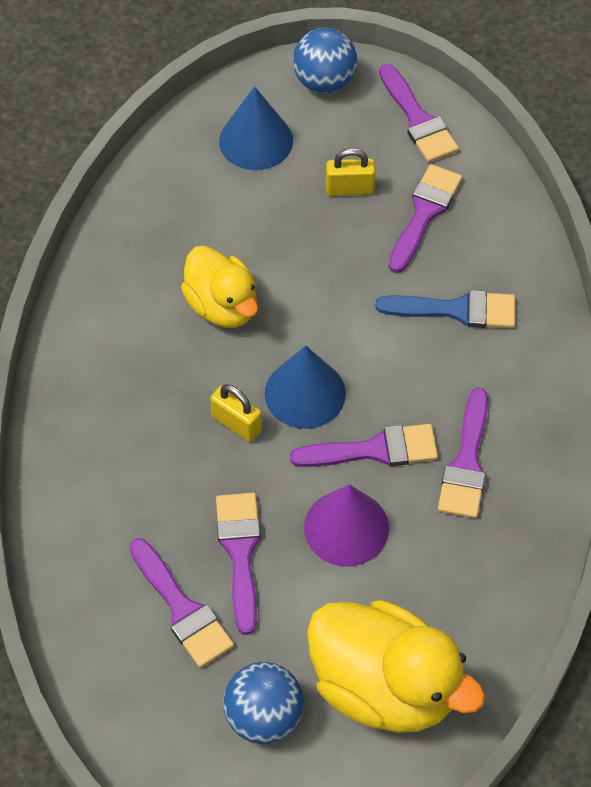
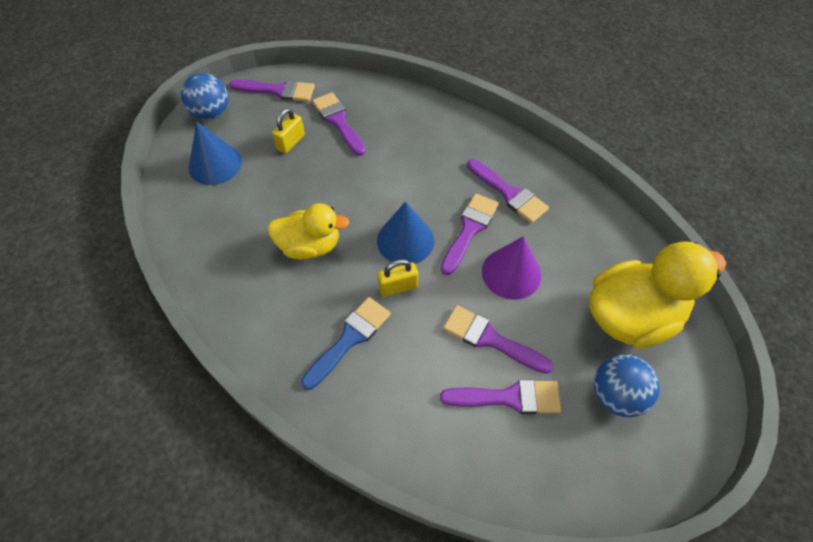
camera: 55 degrees left, 0 degrees up
(456, 310) = (410, 143): blue brush -> blue brush (349, 339)

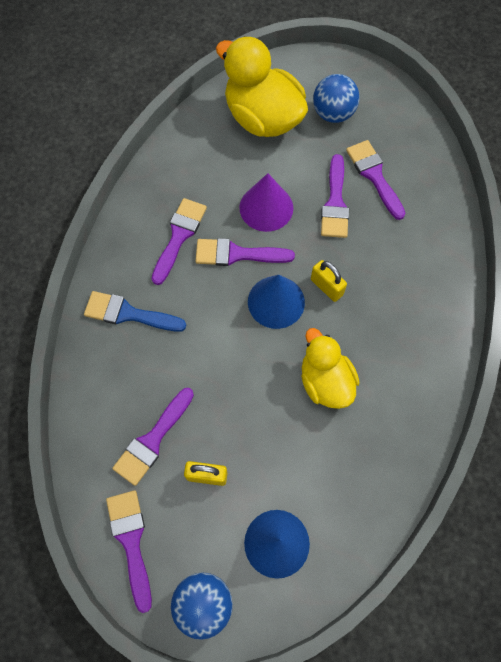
camera: 115 degrees left, 10 degrees up
(349, 339) = (394, 302): blue brush -> blue brush (129, 314)

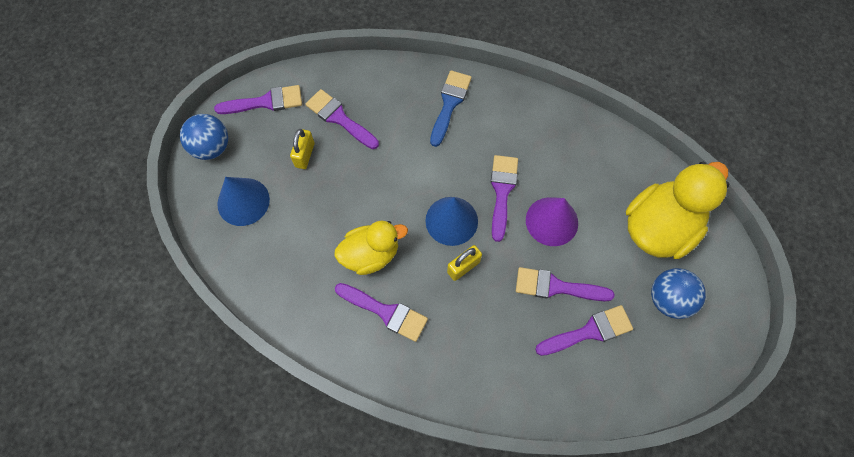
camera: 95 degrees right, 0 degrees up
(179, 236) = (522, 145): purple brush -> purple brush (385, 312)

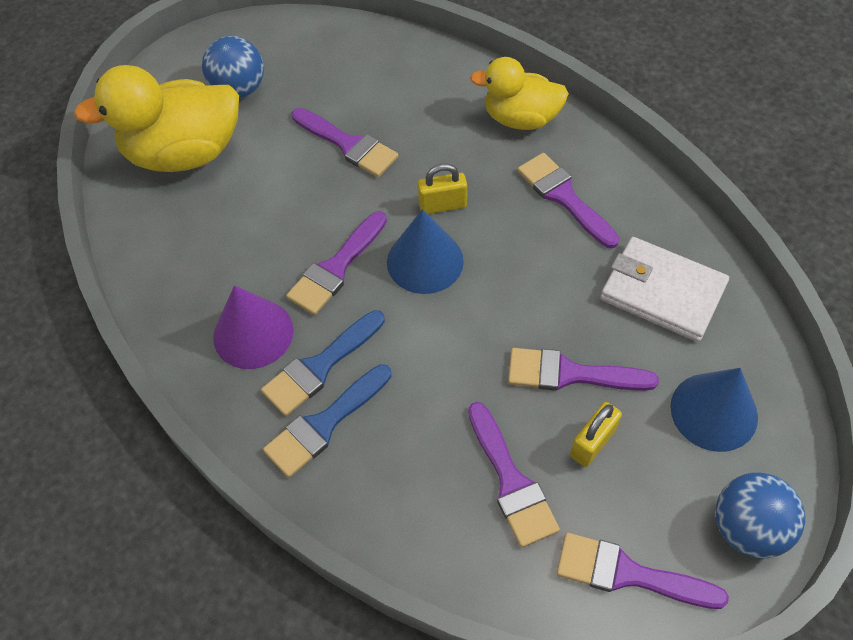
camera: 150 degrees left, 10 degrees down
(295, 266) = (662, 292): none -> white wallet
(371, 254) = (553, 265): yellow duck -> yellow duck (520, 118)
(471, 131) = (320, 366): none -> blue brush
(551, 221) = (300, 209): purple cone -> purple cone (253, 333)
(589, 331) = (345, 95): purple brush -> purple brush (570, 374)

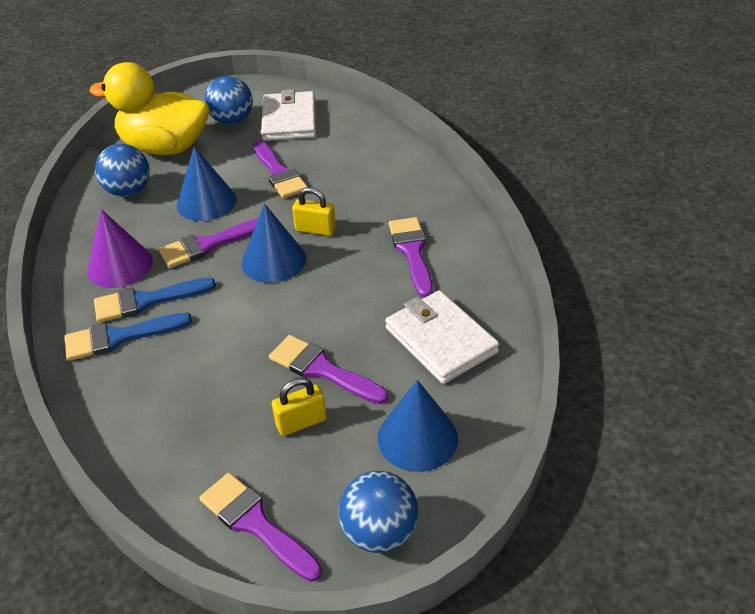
camera: 25 degrees right, 15 degrees down
(185, 230) = (128, 191): none -> blue ball
(292, 212) = (206, 202): none -> blue cone
(307, 67) = (289, 120): none -> white wallet
(511, 481) = (219, 424): purple brush -> none
(520, 118) = (419, 192): yellow duck -> none

